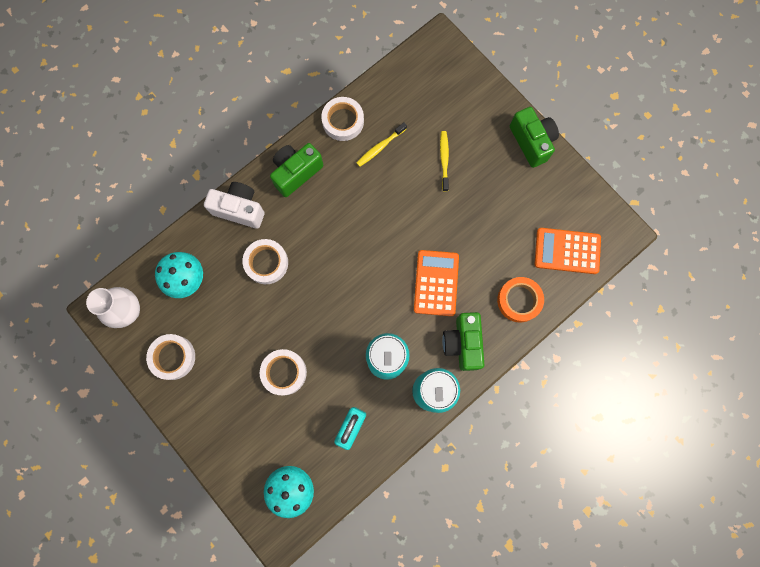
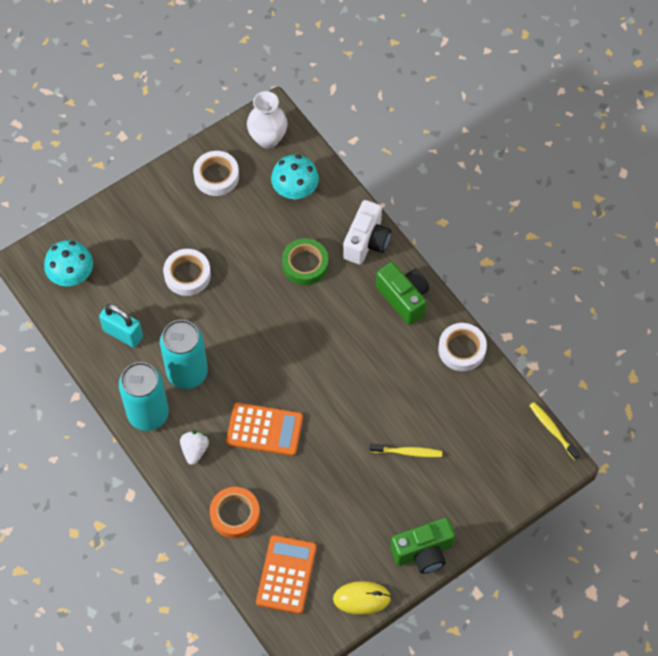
camera: 95 degrees right, 15 degrees down
(266, 263) = (305, 264): white tape -> green tape
(380, 147) = (428, 385): yellow toothbrush -> yellow toothbrush (552, 430)
(462, 343) = (194, 450): green camera -> white strawberry
(578, 188) = (362, 598): none -> yellow mouse

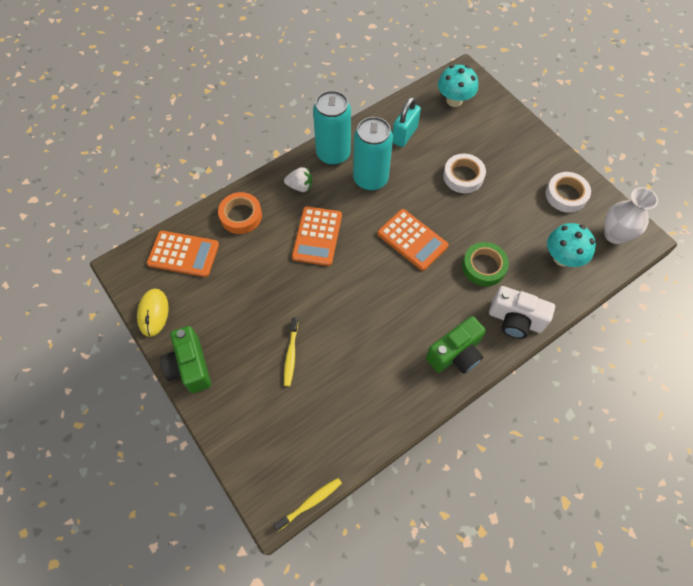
camera: 90 degrees right, 0 degrees up
(271, 331) = (412, 240): none -> orange calculator
(462, 349) = (401, 409): white tape -> none

